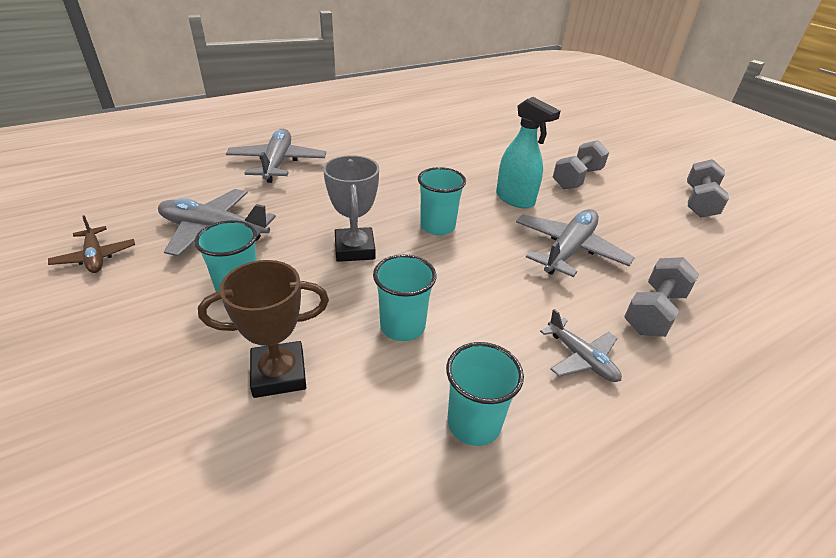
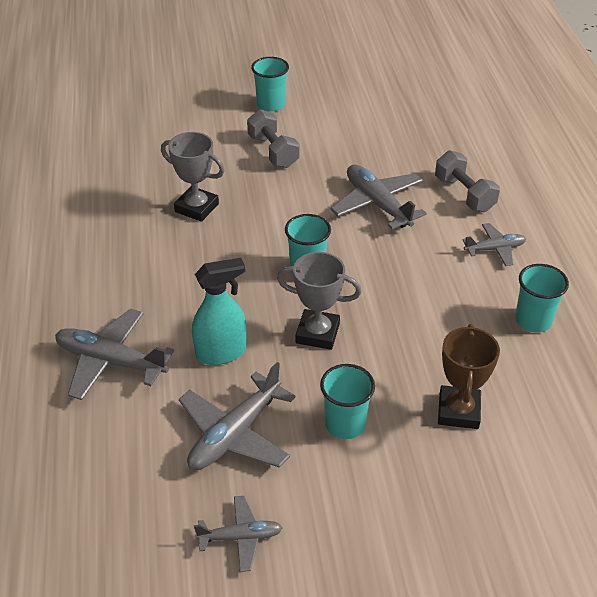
camera: 65 degrees left, 5 degrees up
(95, 257) = (240, 537): brown plane -> grey plane
(402, 326) = (432, 329): turquoise cup -> turquoise cup (271, 104)
(469, 160) = (197, 208): none -> grey trophy
(515, 199) = (287, 204): turquoise spray bottle -> turquoise spray bottle (221, 352)
(699, 202) = (346, 102): grey dumbbell -> none

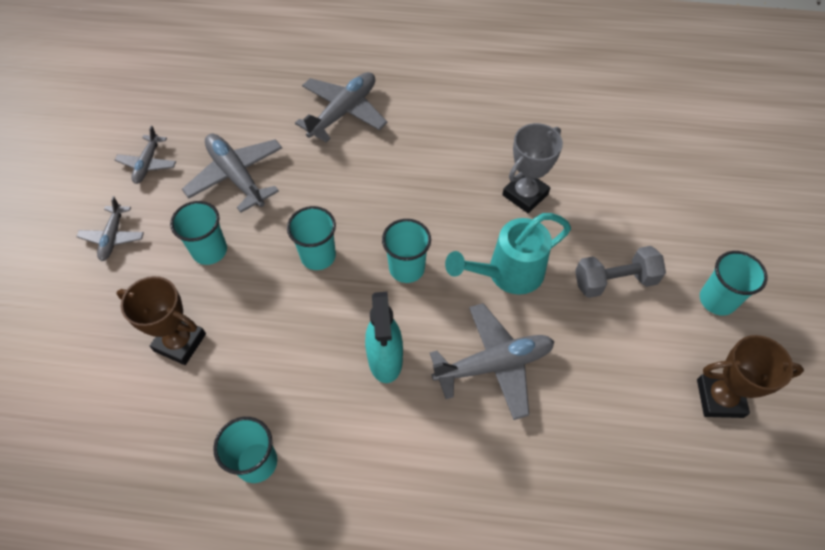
camera: 105 degrees right, 15 degrees up
(221, 352) = (324, 182): turquoise spray bottle -> turquoise spray bottle (385, 360)
(288, 207) = (508, 273): none -> turquoise watering can
(317, 333) = (318, 256): grey trophy -> turquoise cup
(351, 102) = (719, 398): none -> brown trophy
(464, 194) = (490, 473): grey dumbbell -> none
(495, 249) = (380, 469): grey plane -> grey plane (113, 237)

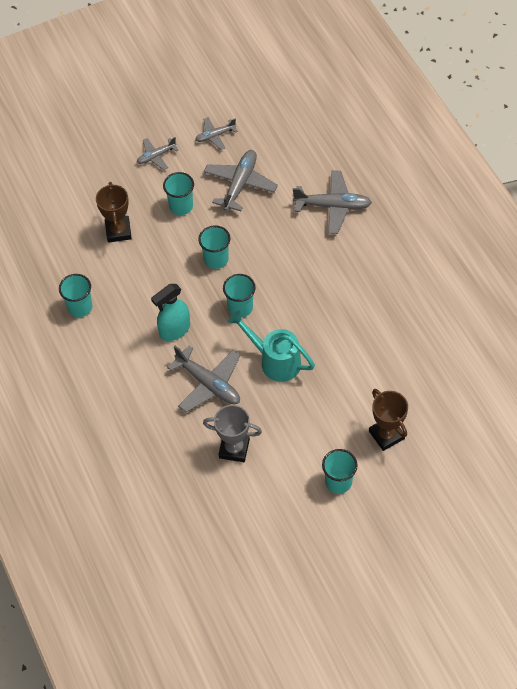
camera: 60 degrees right, 0 degrees up
(525, 194) = (343, 341): grey trophy -> grey trophy (234, 448)
(614, 281) = (311, 419): grey dumbbell -> none
(719, 398) = (267, 508): brown trophy -> brown trophy (386, 435)

